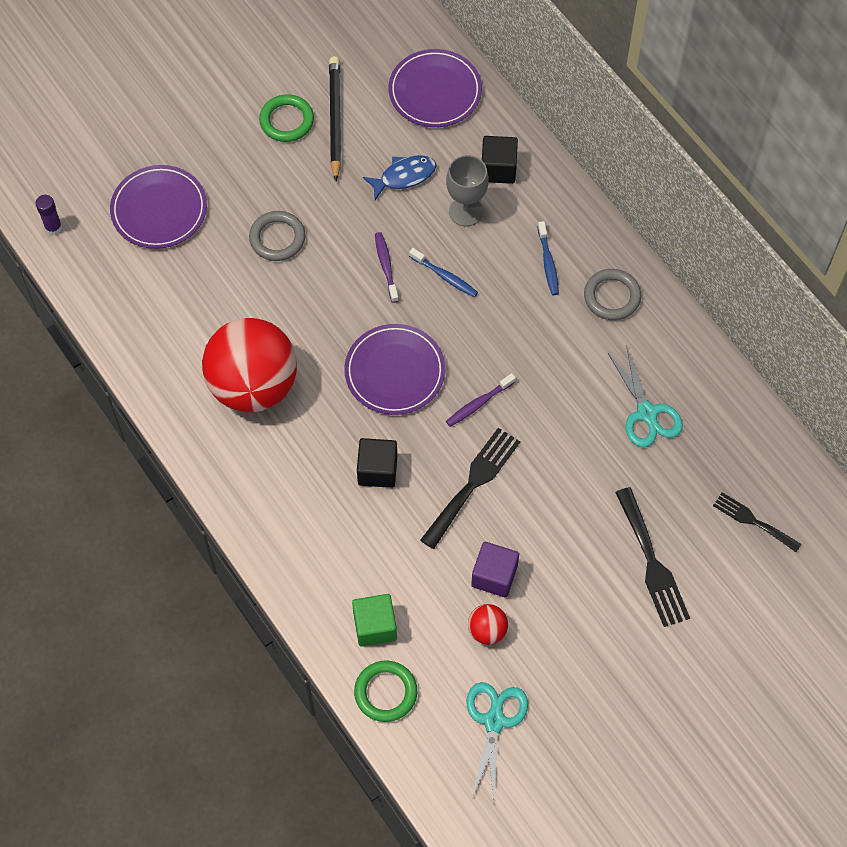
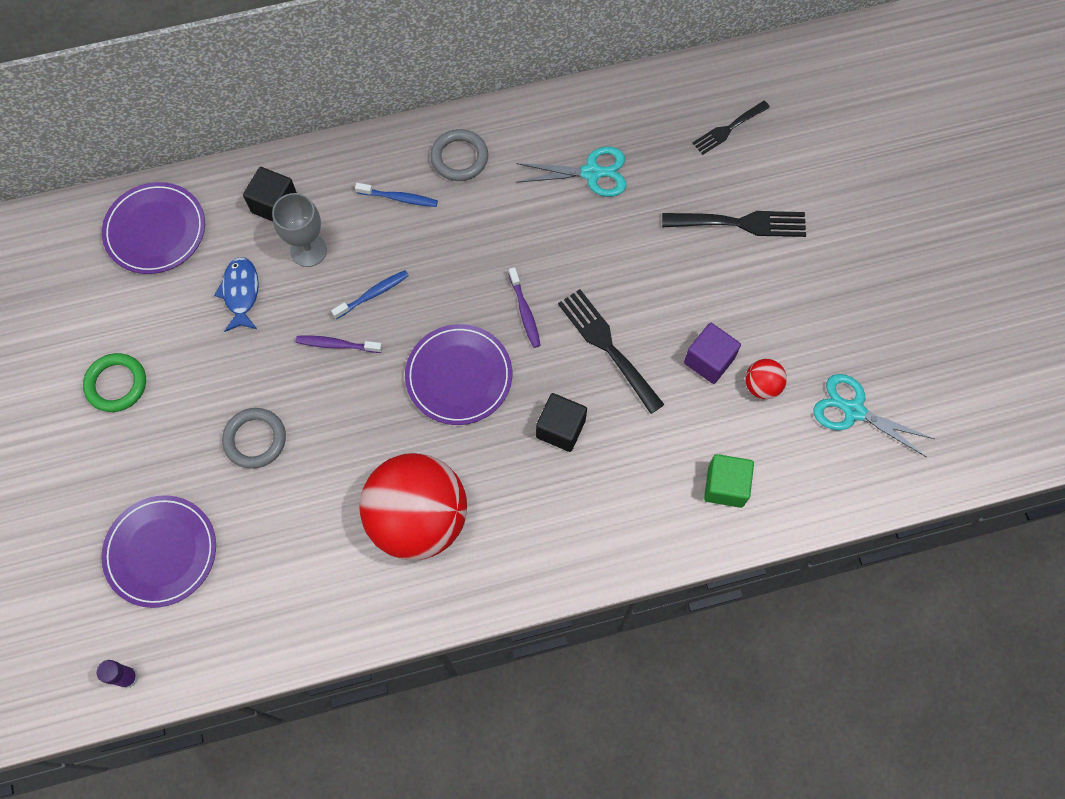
camera: 70 degrees left, 5 degrees up
(335, 119) = (139, 336): black pencil -> none
(385, 692) = (796, 499): green ring -> none

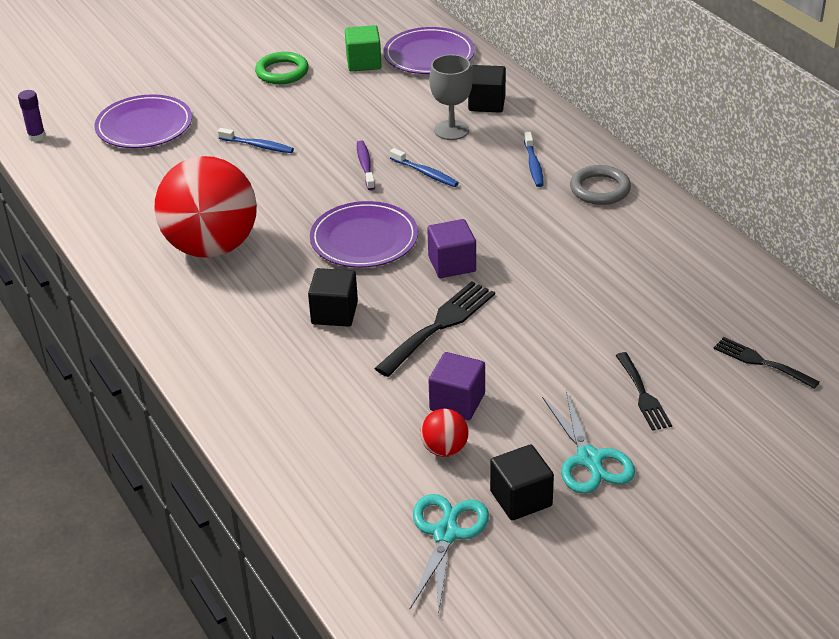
camera: 75 degrees right, 30 degrees down
(241, 293) = (392, 107): blue fish -> none
(255, 439) = (258, 146): grey ring -> blue toothbrush
(525, 312) = (452, 264): purple toothbrush -> purple cube
(591, 173) = (637, 274): turquoise scissors -> turquoise scissors (589, 459)
(725, 486) = (312, 442): green cube -> green cube (364, 62)
(741, 223) = (643, 395): black fork -> black fork, size x0.64
(830, 347) = (521, 498): none -> black cube

